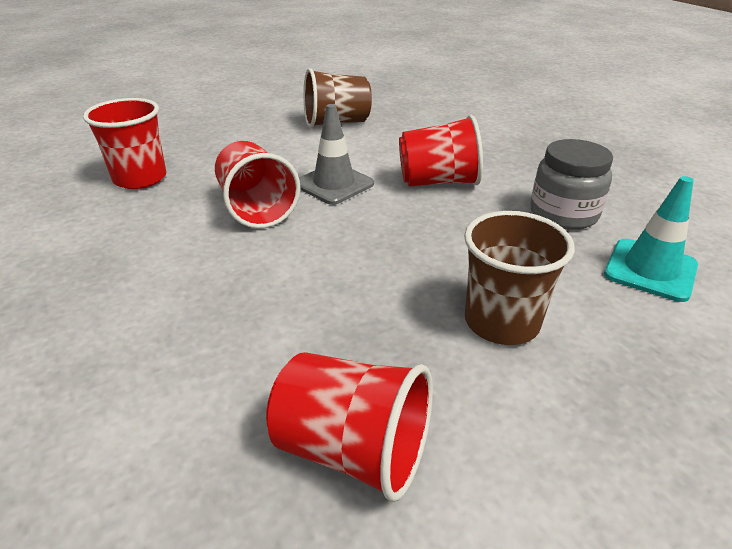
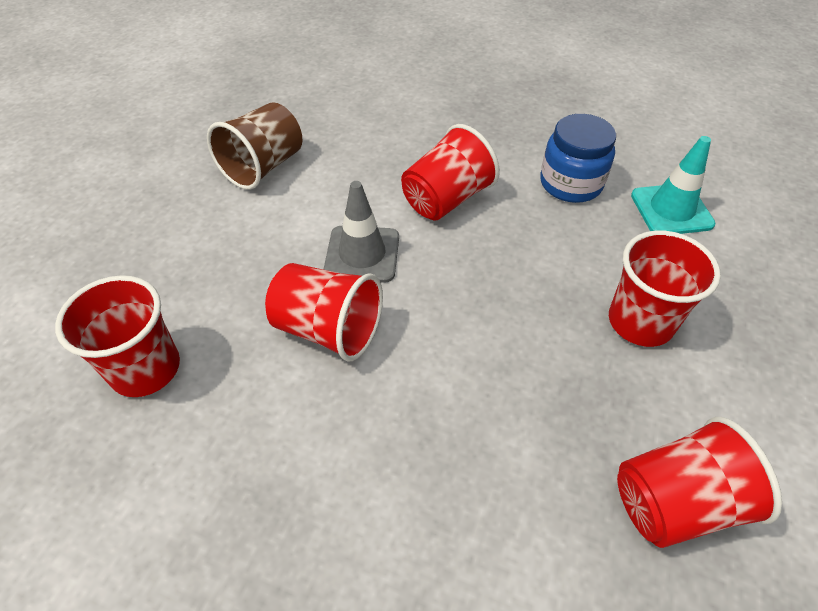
camera: 40 degrees left, 15 degrees up
(501, 322) = (640, 322): brown cup -> red cup
(563, 214) = (570, 184): grey jar -> blue jar

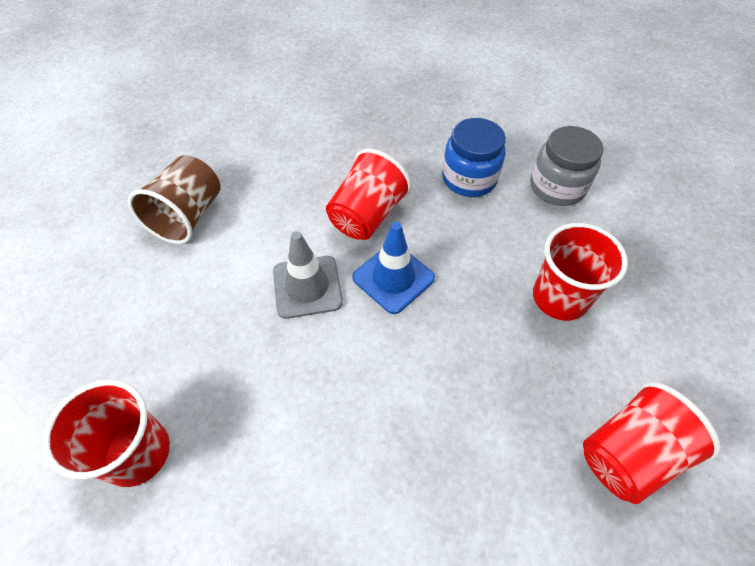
camera: 15 degrees left, 5 degrees up
(328, 329) = (298, 369): red cup -> none
(456, 264) = (393, 278): none -> blue traffic cone
(671, 210) = (557, 187): turquoise traffic cone -> grey jar

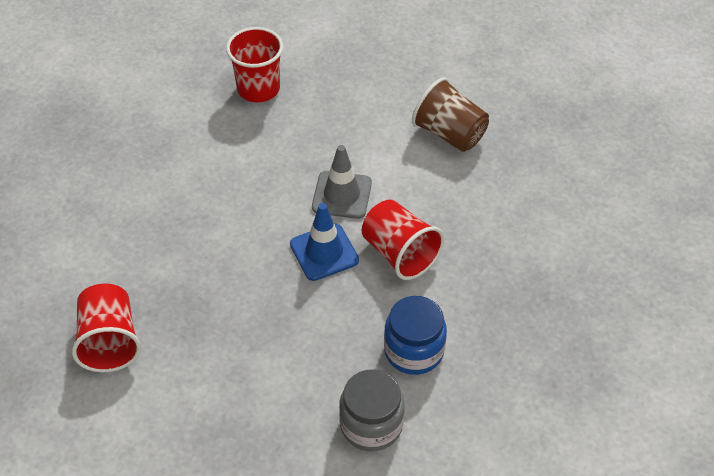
camera: 110 degrees right, 5 degrees down
(559, 298) = (248, 362): red cup -> none

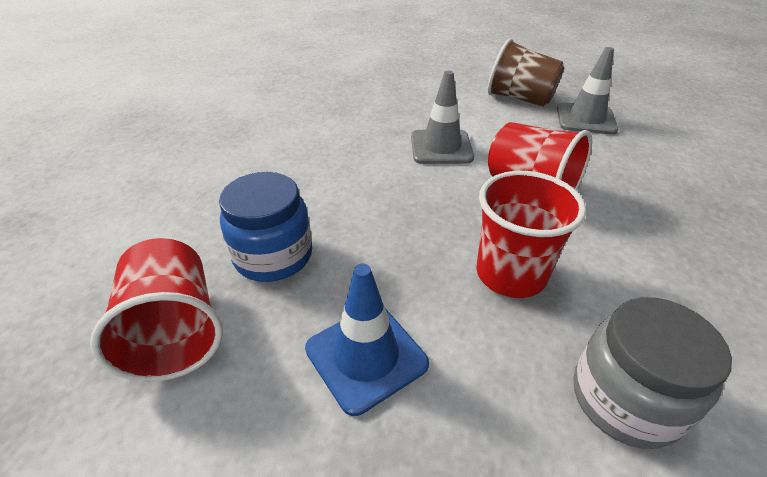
camera: 10 degrees left, 10 degrees down
(258, 89) = (329, 87): red cup -> red cup (510, 274)
(324, 252) = (445, 195): blue traffic cone -> blue traffic cone (366, 356)
(414, 351) = (614, 283): blue jar -> blue jar (273, 256)
(499, 174) = (585, 119): none -> grey traffic cone

